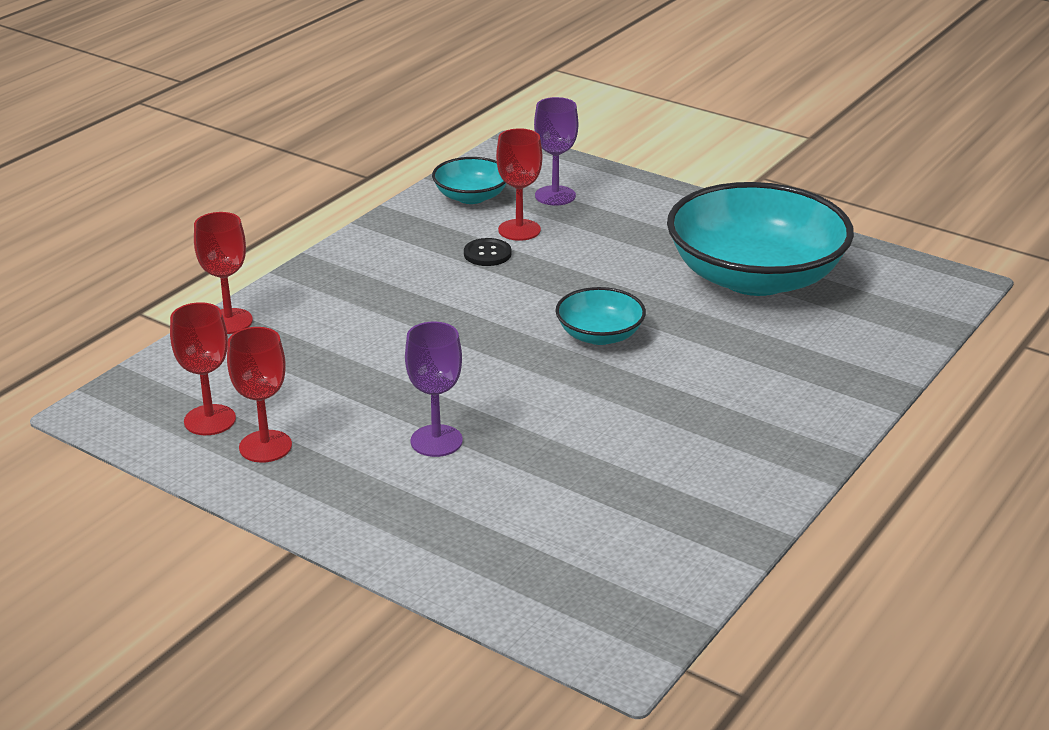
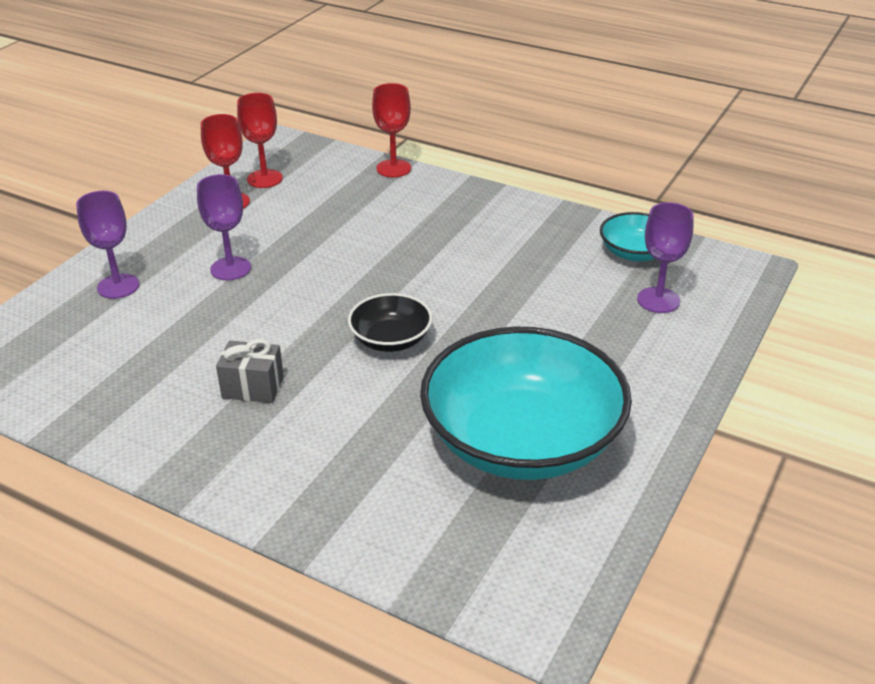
camera: 85 degrees right, 5 degrees up
(456, 530) = (118, 286): none -> purple goblet
(487, 254) = (526, 269): black button -> none
(519, 230) = (578, 283): red goblet -> none
(599, 335) = (391, 339): turquoise bowl -> black bowl
(675, 418) = (253, 387): none -> grey gift

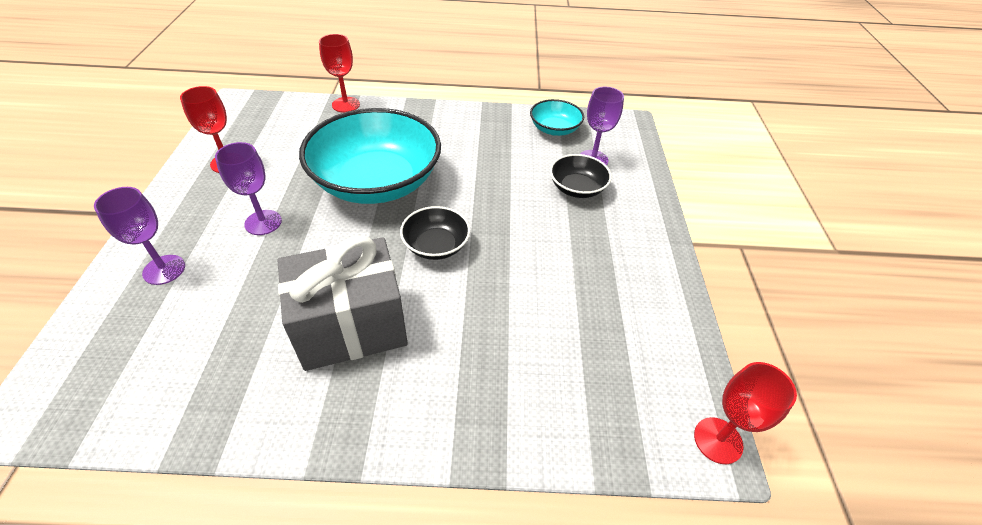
camera: 30 degrees left, 10 degrees up
(253, 387) = (351, 327): grey gift -> grey gift, size x2.10
(265, 179) = (245, 136): red goblet -> red goblet (718, 440)
(522, 440) = (585, 297): turquoise bowl -> turquoise bowl (377, 182)
(608, 327) = (577, 188): none -> black bowl

